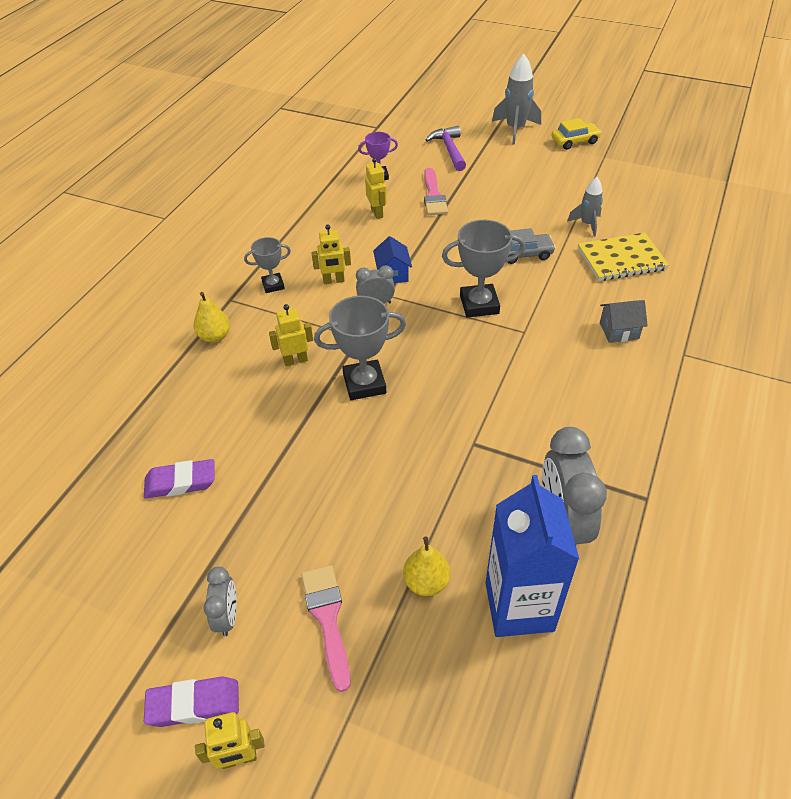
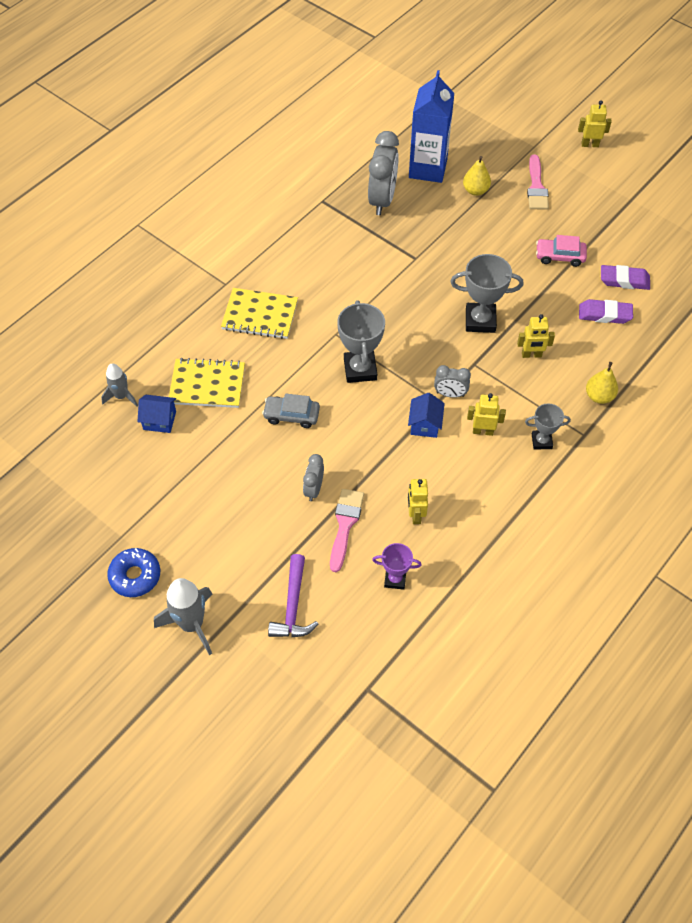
camera: 165 degrees left, 10 degrees up
(194, 704) = (612, 168): purple eraser -> purple eraser (604, 314)
(227, 616) = (593, 200): grey clock -> grey clock (314, 489)
(275, 497) = (559, 256): none -> pink car
(479, 305) = (360, 369): grey trophy -> grey trophy turned 75 degrees clockwise
(575, 141) = (135, 576): yellow car -> blue donut
(587, 224) = (210, 436): grey rocket -> grey rocket (121, 396)
(619, 331) = (260, 315): grey house -> yellow notebook
(641, 225) = (159, 420): none -> blue house

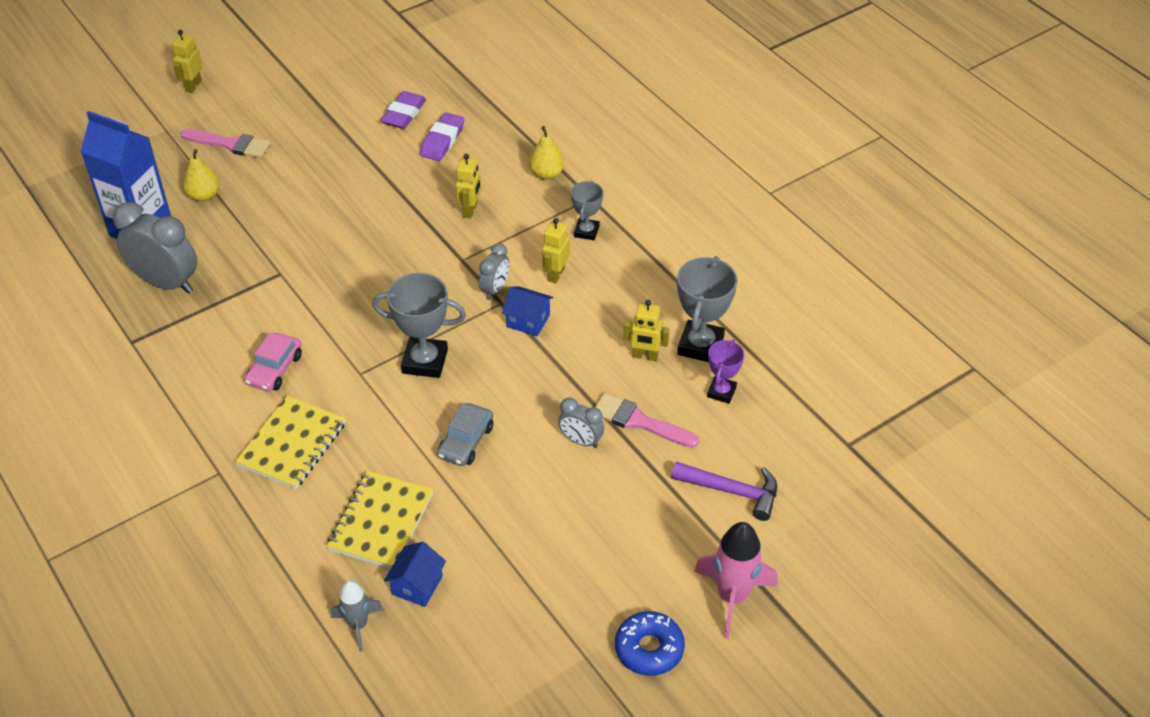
camera: 75 degrees left, 10 degrees down
(192, 624) = (732, 597): grey rocket -> pink rocket
(480, 321) = (403, 239): grey trophy -> grey trophy (700, 346)
(559, 256) = (344, 153): pink car -> pink car (275, 369)

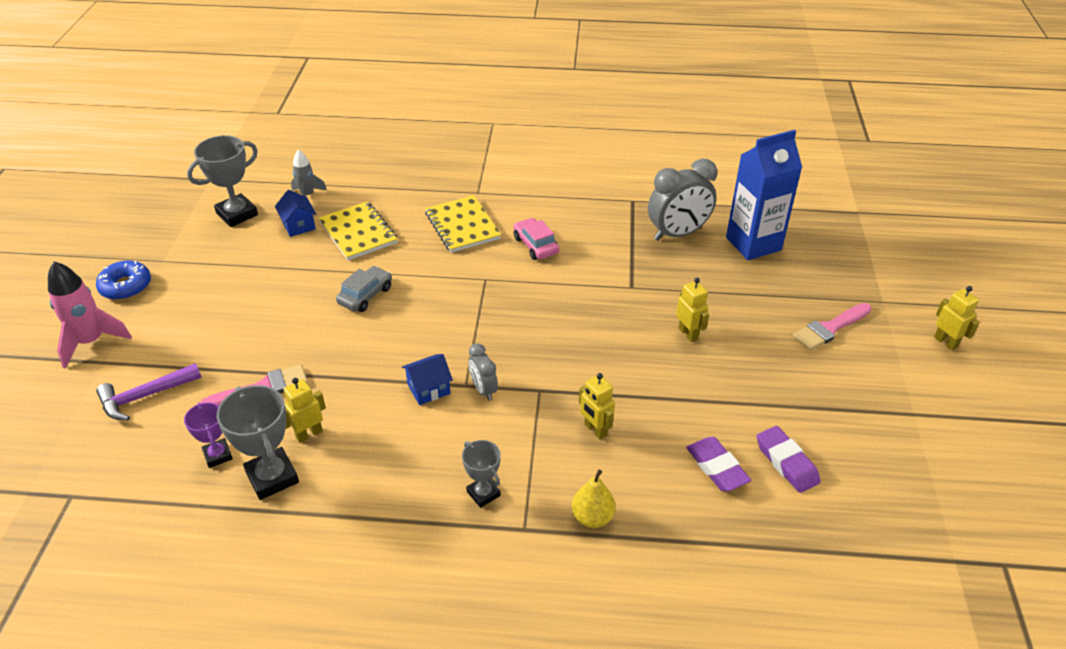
camera: 130 degrees right, 5 degrees down
(204, 196) = (767, 287): yellow pear -> none
(425, 361) = (458, 313): grey trophy -> grey trophy (237, 214)
(466, 441) = (365, 295): grey car -> grey car turned 60 degrees clockwise
(556, 274) = (457, 437): yellow robot -> yellow robot (688, 333)
(581, 441) = (290, 348): grey clock -> none

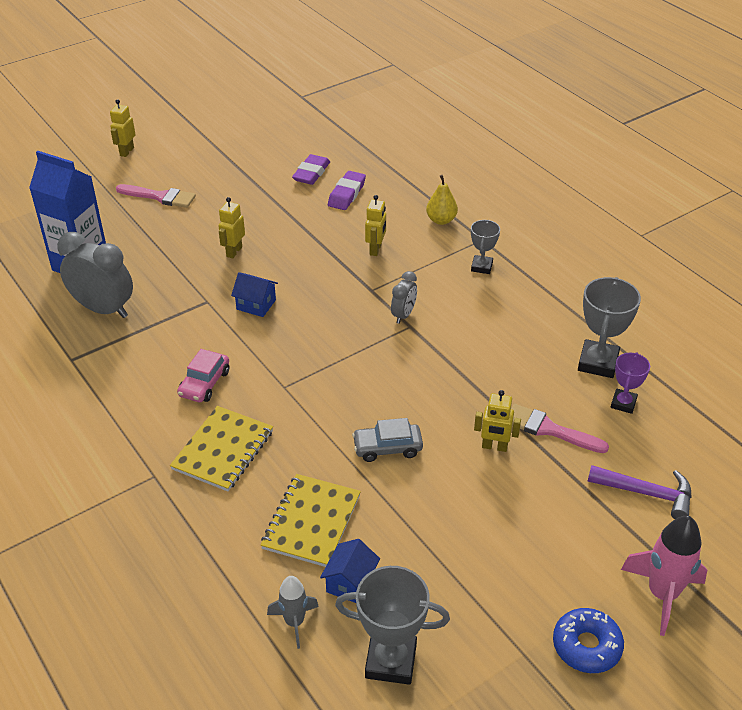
camera: 130 degrees left, 0 degrees up
(309, 434) = (547, 372): yellow robot -> yellow robot (494, 447)
(428, 389) = (436, 341): blue house -> blue house (256, 304)

